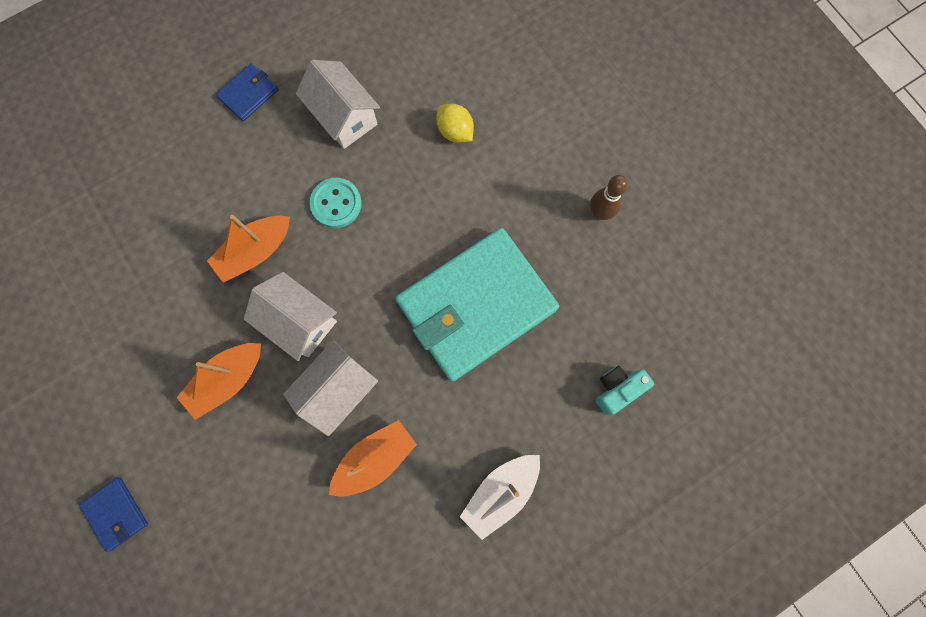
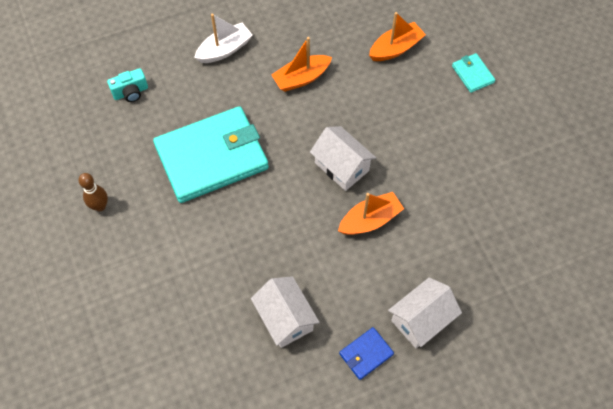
camera: 170 degrees left, 15 degrees down
(116, 513) = (472, 74): blue wallet -> turquoise wallet
(228, 380) = (396, 138): orange boat -> orange boat (395, 48)
(336, 204) = (303, 246): turquoise button -> none
(338, 389) = (320, 120): white house -> white house (421, 319)
(455, 131) = (194, 289): yellow lemon -> none

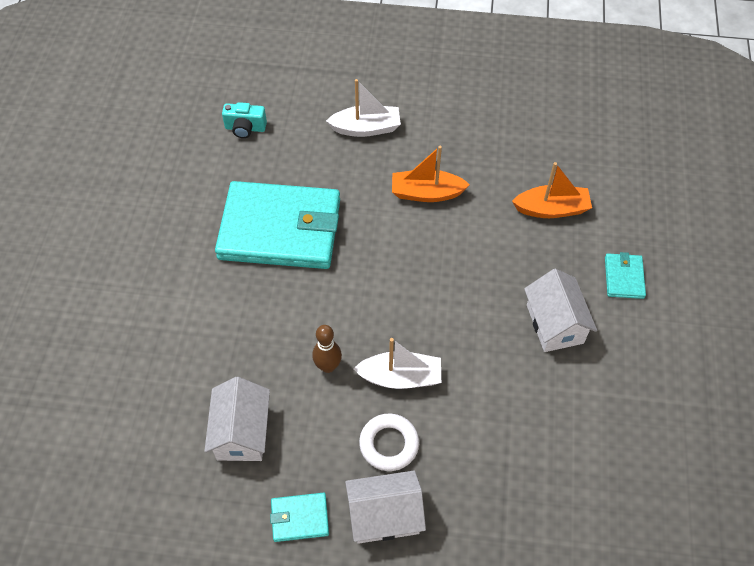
camera: 30 degrees right, 5 degrees down
(100, 206) = (141, 224): brown bowling pin -> brown bowling pin (328, 366)
(341, 166) = (408, 305): white house -> white house (554, 324)
(366, 354) = (299, 518): blue wallet -> turquoise wallet
(370, 220) = (400, 377): orange boat -> white boat
(392, 270) = (389, 444): none -> white ring

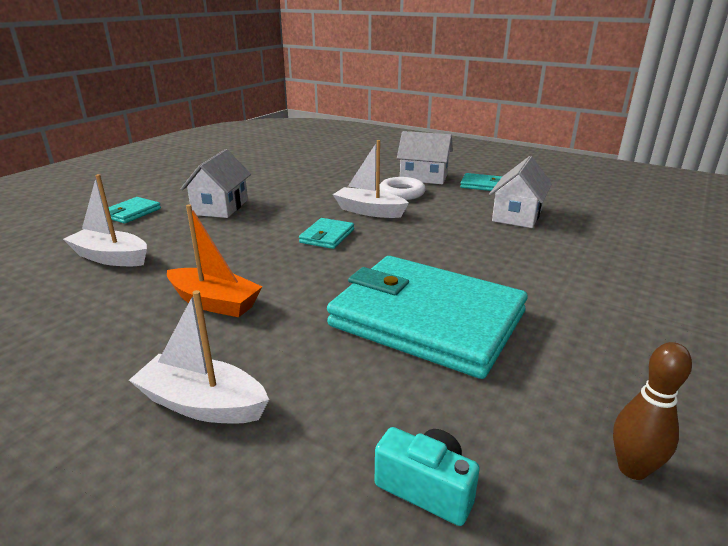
camera: 155 degrees left, 30 degrees down
(328, 366) = (427, 226): brown bowling pin -> brown bowling pin (632, 469)
(410, 308) = (327, 236): none -> turquoise wallet
(551, 209) = (111, 257): orange boat -> white boat

